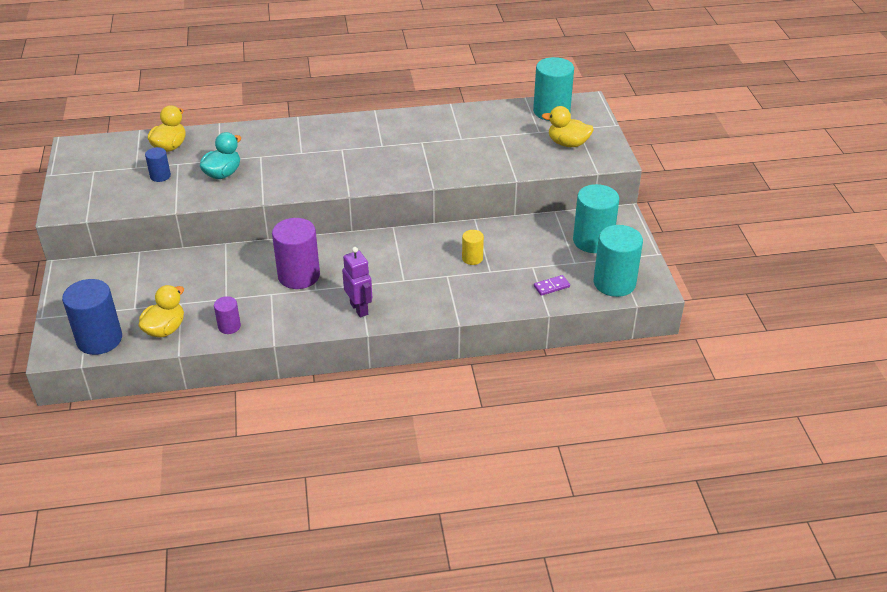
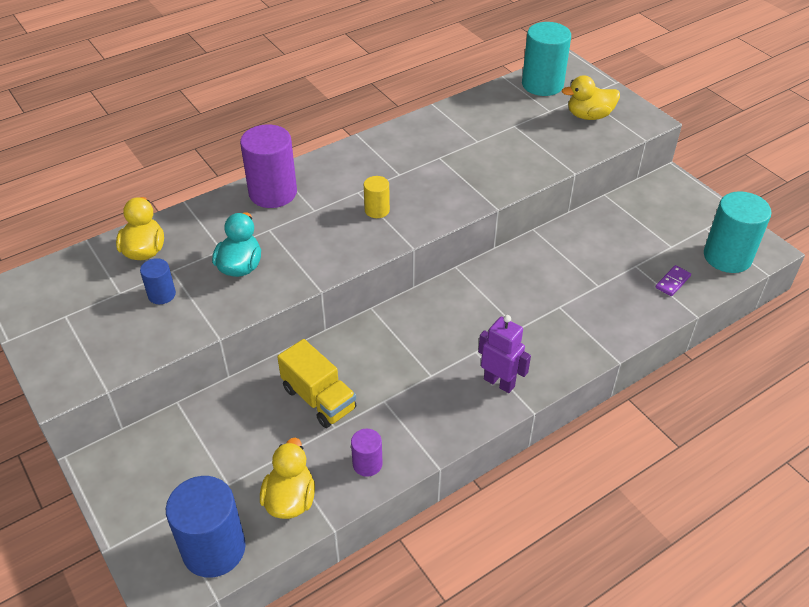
camera: 25 degrees left, 5 degrees up
(229, 279) = (319, 399): none -> yellow truck
(299, 276) = (398, 365): purple cylinder -> purple cylinder (273, 193)
(472, 258) = (568, 276): yellow cylinder -> yellow cylinder (377, 210)
(593, 241) = (668, 216): turquoise cylinder -> none

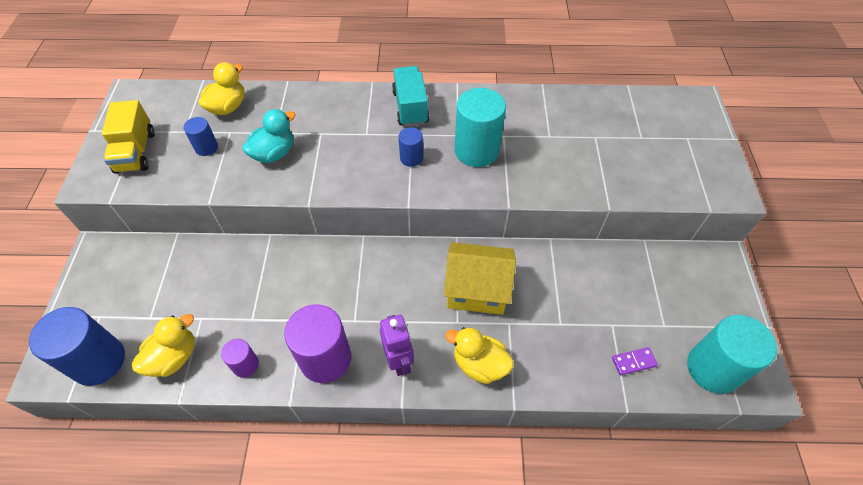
camera: 35 degrees right, 10 degrees up
(273, 193) = (351, 104): purple cylinder -> purple cylinder (325, 358)
(319, 399) = (262, 289): yellow truck -> yellow truck (136, 152)
(333, 171) = (410, 107): none -> turquoise truck
(377, 210) = (411, 158): yellow cylinder -> blue cylinder
(511, 297) = (477, 290): none -> yellow house
(542, 84) = (657, 109): turquoise cylinder -> turquoise cylinder (476, 150)
(589, 116) = (675, 160): yellow duck -> yellow duck (479, 364)

